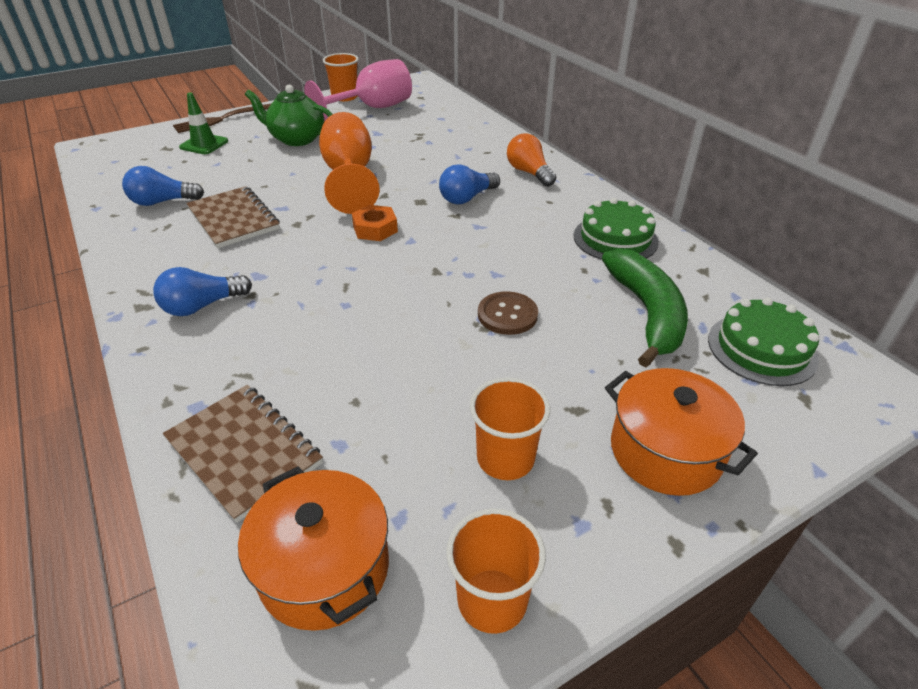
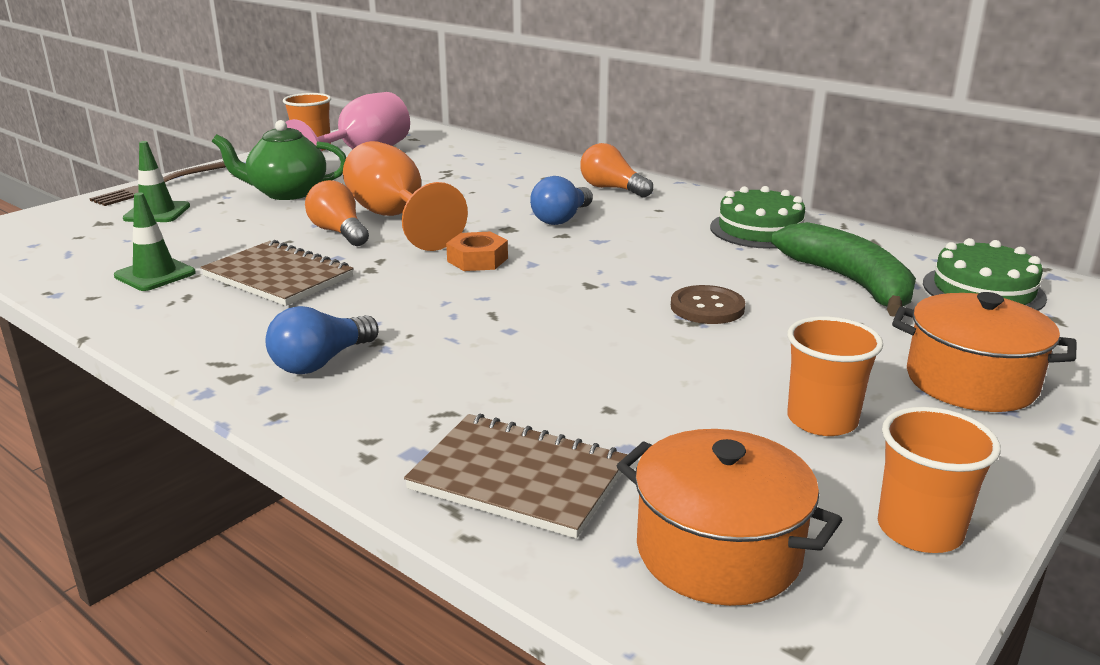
camera: 20 degrees left, 15 degrees down
(162, 202) = (155, 274): blue light bulb -> green traffic cone
(302, 184) = (339, 232): none -> orange light bulb

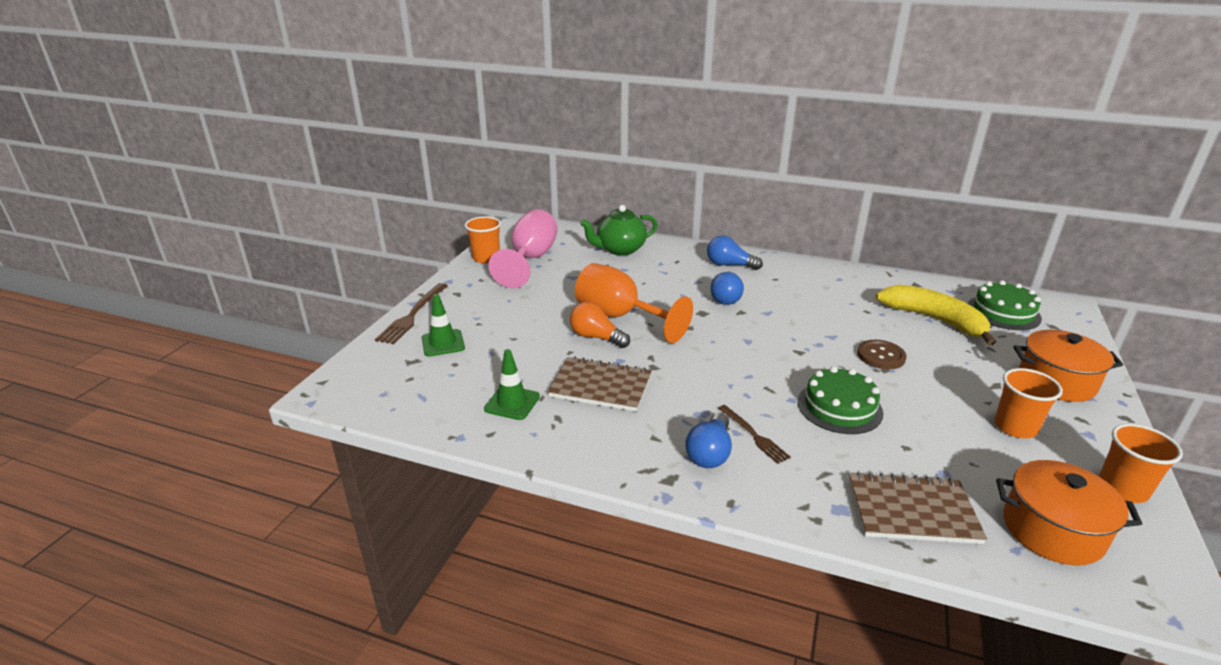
camera: 20 degrees left, 5 degrees up
(287, 193) = (518, 306): green teapot -> green teapot (620, 249)
(404, 356) = (754, 435): none -> brown fork
(477, 260) = (712, 344): orange nut -> none
(612, 189) = (729, 265): orange light bulb -> blue light bulb
(760, 230) = (848, 286): green cake -> green cake (839, 407)
(850, 282) = (934, 320): green banana -> yellow banana

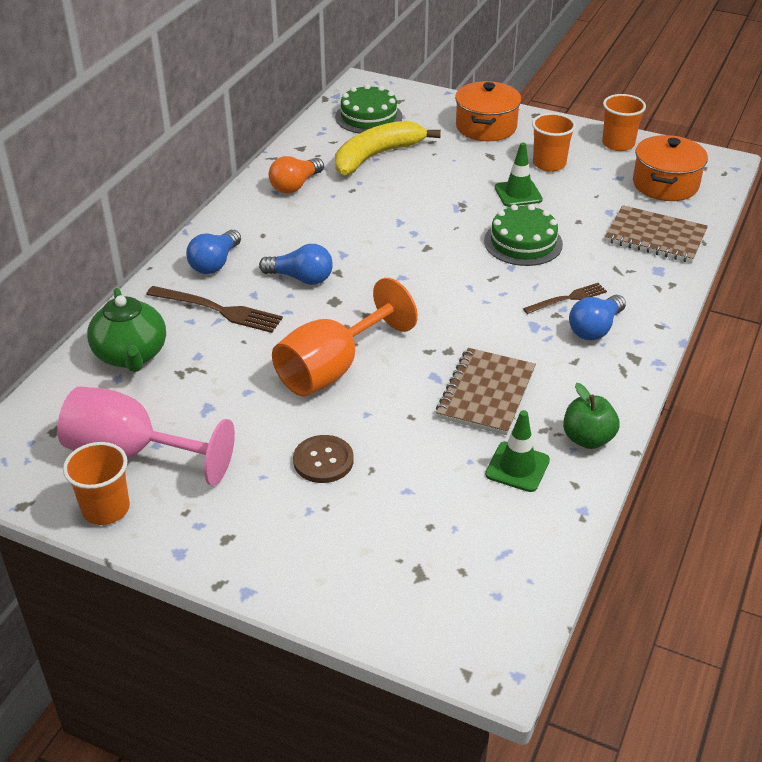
camera: 85 degrees left, 10 degrees up
(412, 315) = (287, 588): brown fork -> brown fork (218, 310)
(443, 343) = (376, 543): green traffic cone -> green traffic cone (518, 193)
(546, 442) = (587, 439): none -> green apple
(596, 337) = (379, 392): orange light bulb -> orange light bulb (295, 185)
(710, 453) = (595, 329): blue light bulb -> blue light bulb turned 105 degrees clockwise
(881, 356) = (439, 201): brown button -> brown button (323, 460)
(912, 511) = (655, 237): brown notebook -> brown notebook turned 75 degrees counterclockwise

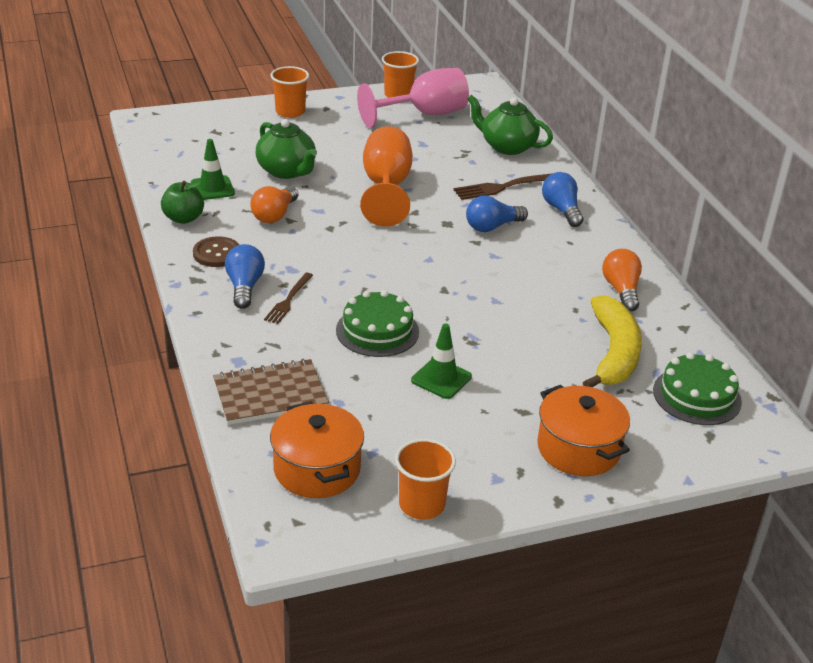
camera: 135 degrees right, 5 degrees down
(323, 460) = (324, 149): brown button -> brown button (217, 253)
(406, 449) = (287, 171): none -> green teapot
(486, 393) = (274, 215): brown notebook -> orange light bulb
(549, 164) = (457, 432): orange cup -> orange cup (290, 112)

